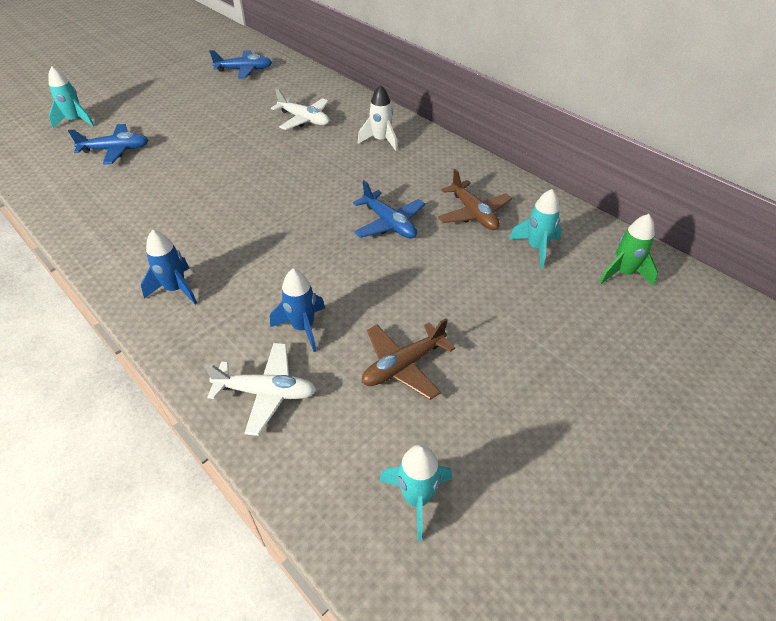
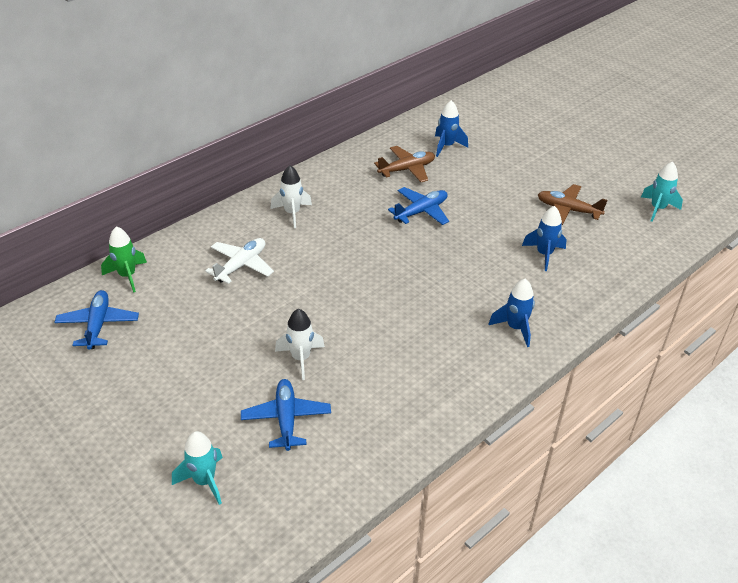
camera: 90 degrees left, 5 degrees down
(179, 154) = (301, 358): none -> white rocket
(266, 392) = (605, 269): white plane -> none
(403, 365) = (568, 210): brown plane -> brown plane turned 150 degrees clockwise
(536, 248) = (447, 146): turquoise rocket -> blue rocket
(623, 273) = (469, 117): green rocket -> green rocket (127, 276)

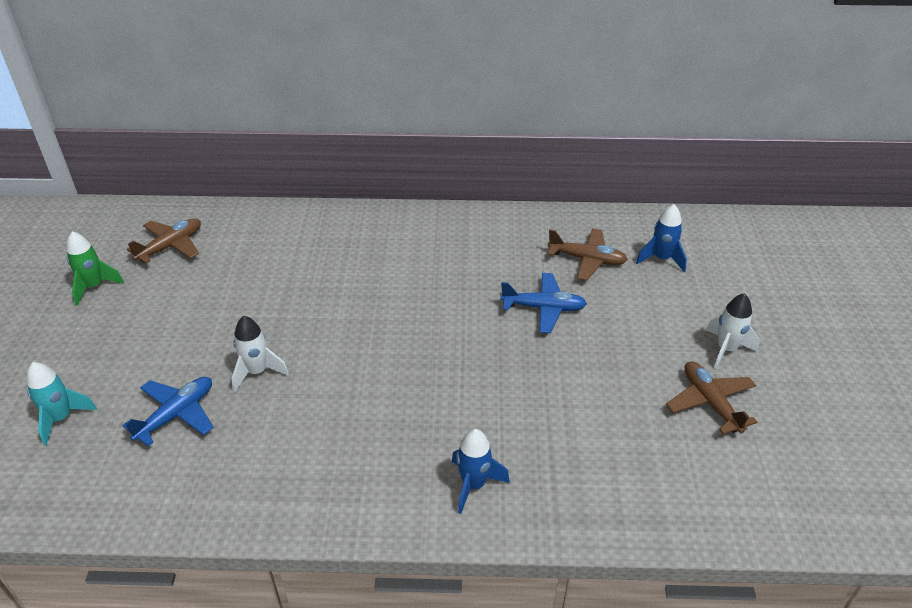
camera: 45 degrees right, 0 degrees up
(98, 325) = (171, 246): blue plane -> brown plane
(127, 276) = (239, 220): green rocket -> green rocket (94, 287)
(241, 265) = (325, 262): white plane -> none
(292, 213) = (426, 242): white rocket -> white rocket (726, 349)
(544, 254) = (613, 432): blue rocket -> none
(657, 209) = (835, 473): turquoise rocket -> none

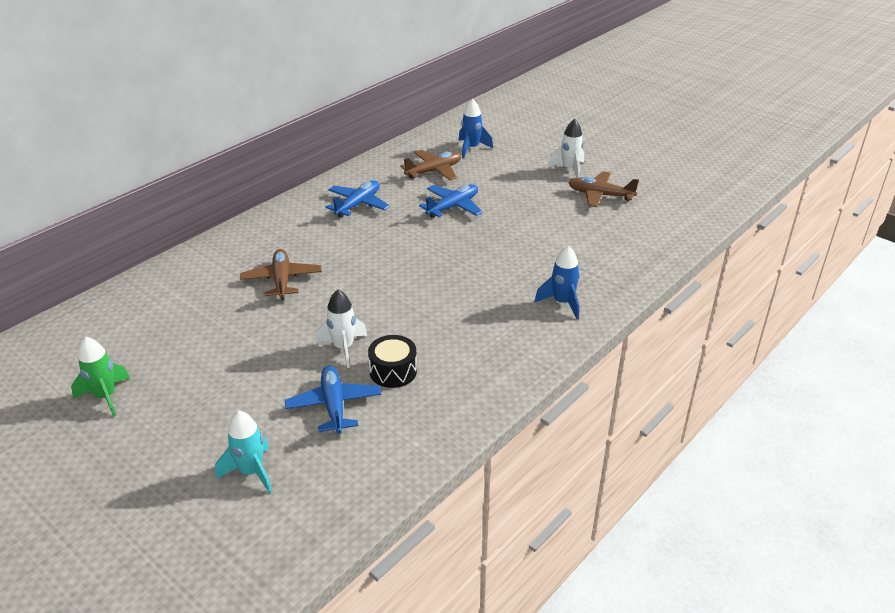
camera: 50 degrees left, 5 degrees down
(171, 246) = (123, 334): brown plane -> brown plane (282, 280)
(252, 423) = (393, 371): none -> black drum
(471, 250) = (358, 205): none -> blue plane

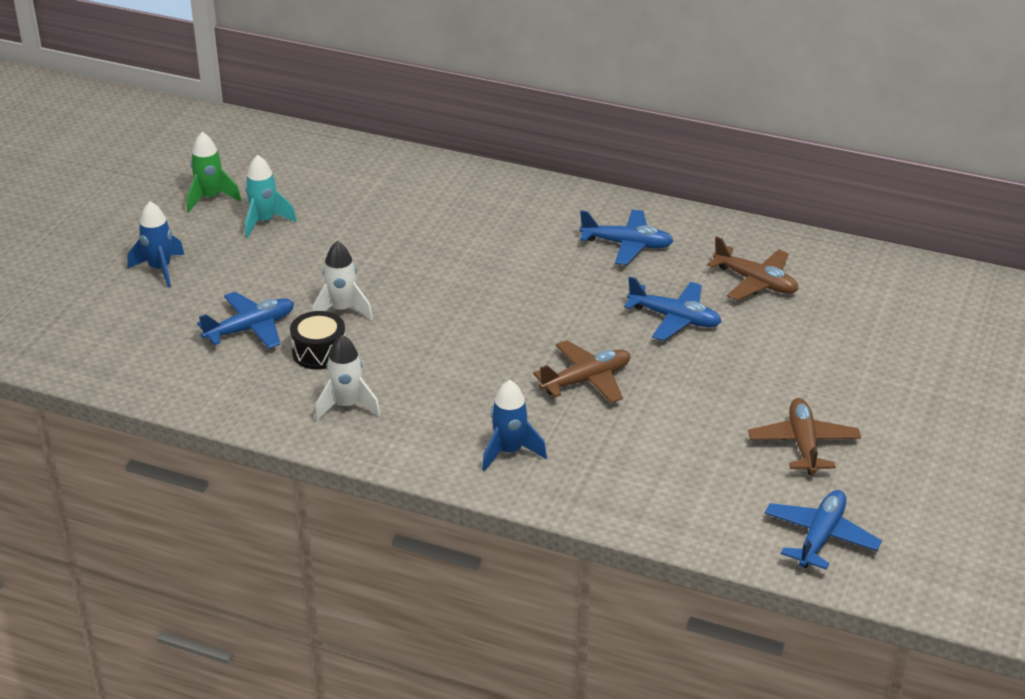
camera: 70 degrees right, 0 degrees up
(251, 472) = (144, 307): turquoise rocket -> turquoise rocket (264, 222)
(282, 280) = (439, 237): brown plane -> brown plane (586, 380)
(471, 148) = (846, 300): blue rocket -> blue rocket (160, 269)
(569, 169) = (858, 402): white rocket -> white rocket (347, 406)
(684, 211) = (820, 537): none -> blue plane

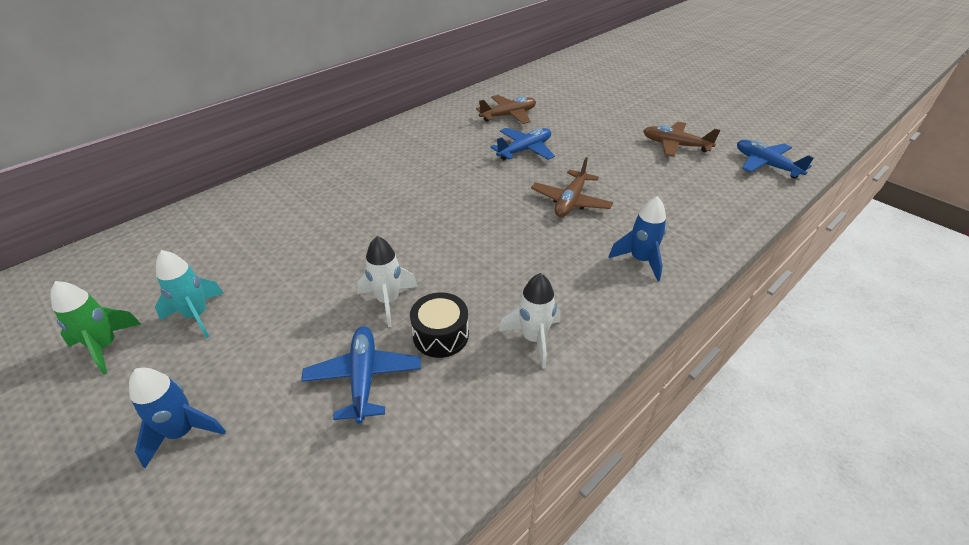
camera: 65 degrees left, 5 degrees up
(586, 380) = (570, 201): brown plane -> brown plane turned 150 degrees counterclockwise
(627, 245) = (430, 144): blue plane -> none

